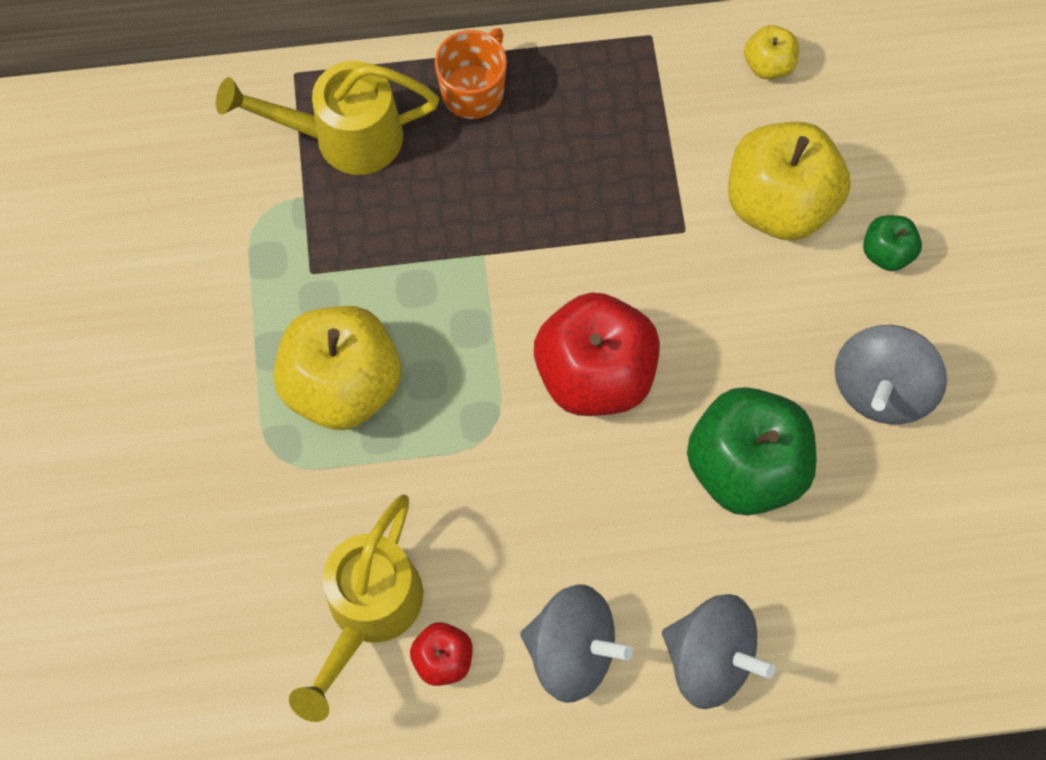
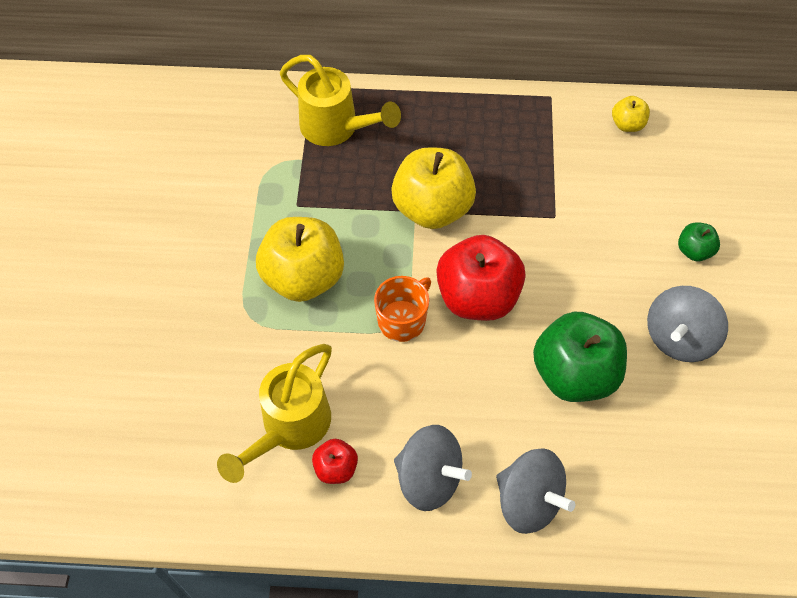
camera: 10 degrees right, 10 degrees down
(344, 137) = (336, 128): yellow watering can -> yellow watering can turned 150 degrees counterclockwise
(474, 90) = (427, 113): orange mug -> orange mug (402, 320)
(778, 203) = (622, 209): yellow apple -> yellow apple (432, 208)

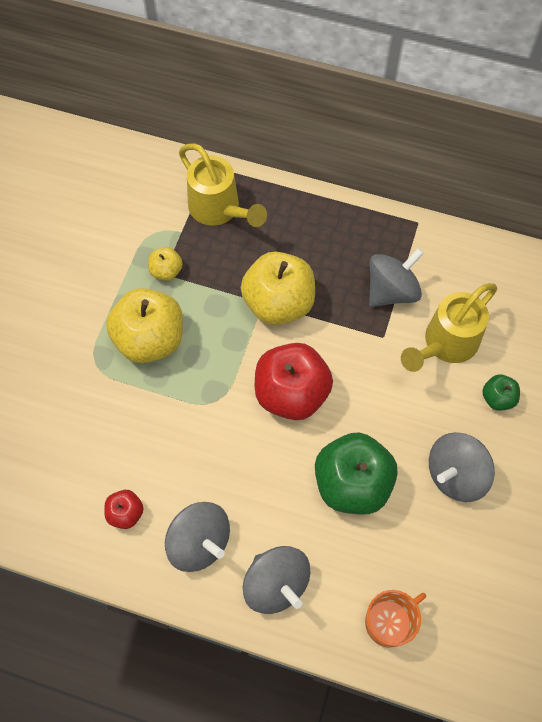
camera: 15 degrees right, 5 degrees up
(290, 427) = (99, 468): yellow watering can -> yellow watering can (445, 344)
(402, 320) = (221, 398): orange mug -> orange mug (389, 622)
(547, 169) = (391, 291): none -> grey spinning top
(627, 124) = (478, 265): yellow apple -> yellow apple (166, 271)

